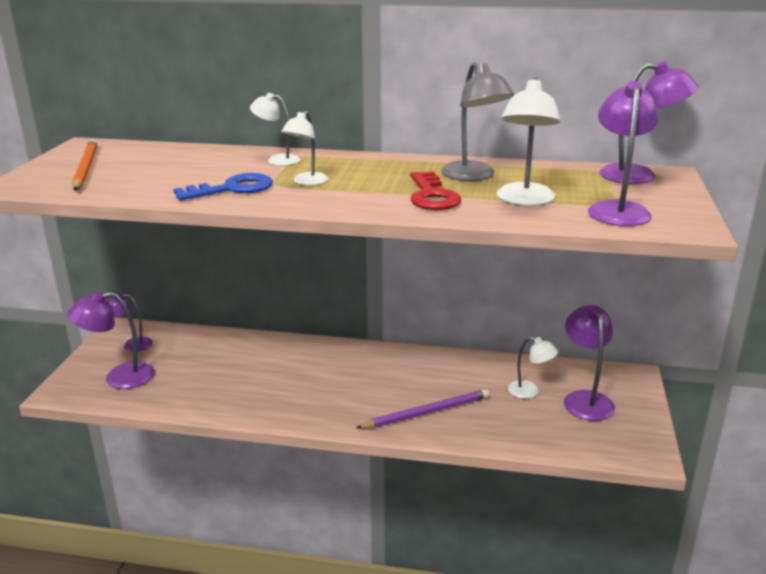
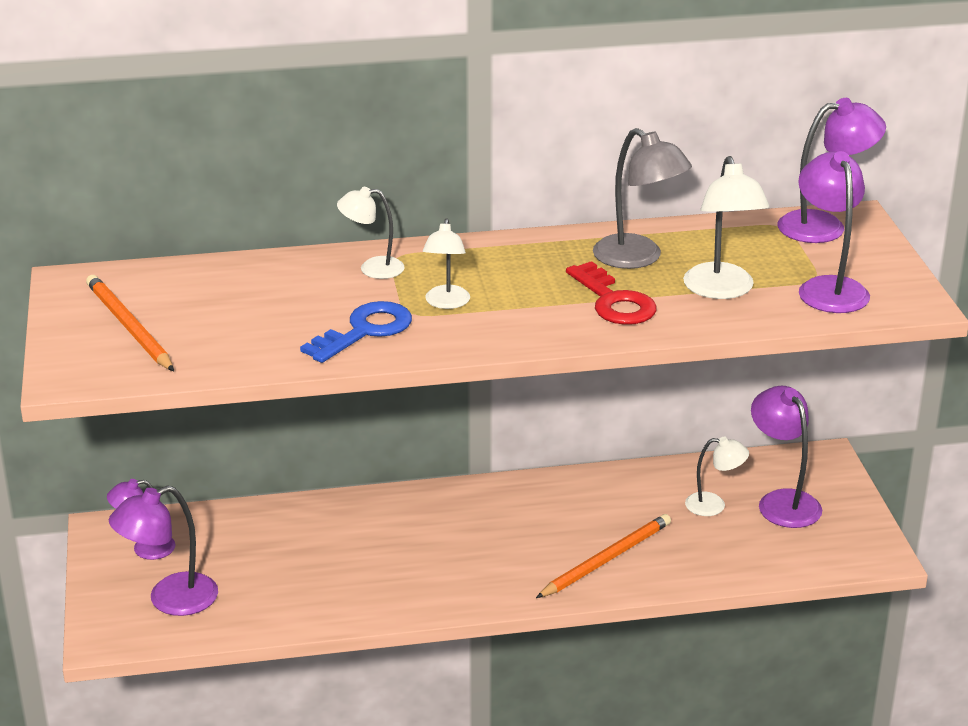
camera: 20 degrees left, 5 degrees up
(427, 412) = (606, 559): purple pencil -> orange pencil

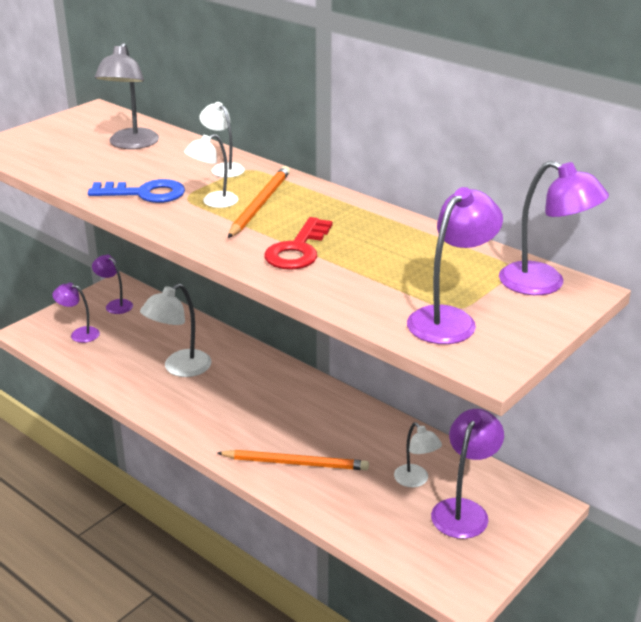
camera: 50 degrees right, 0 degrees up
(129, 327) = (65, 139): orange pencil -> orange pencil (260, 204)
(170, 600) = (79, 334): purple lamp -> purple lamp, size x0.63
(638, 258) = (371, 236): grey lamp -> grey lamp (131, 144)
(721, 290) = (375, 280): white lamp -> white lamp (180, 368)

